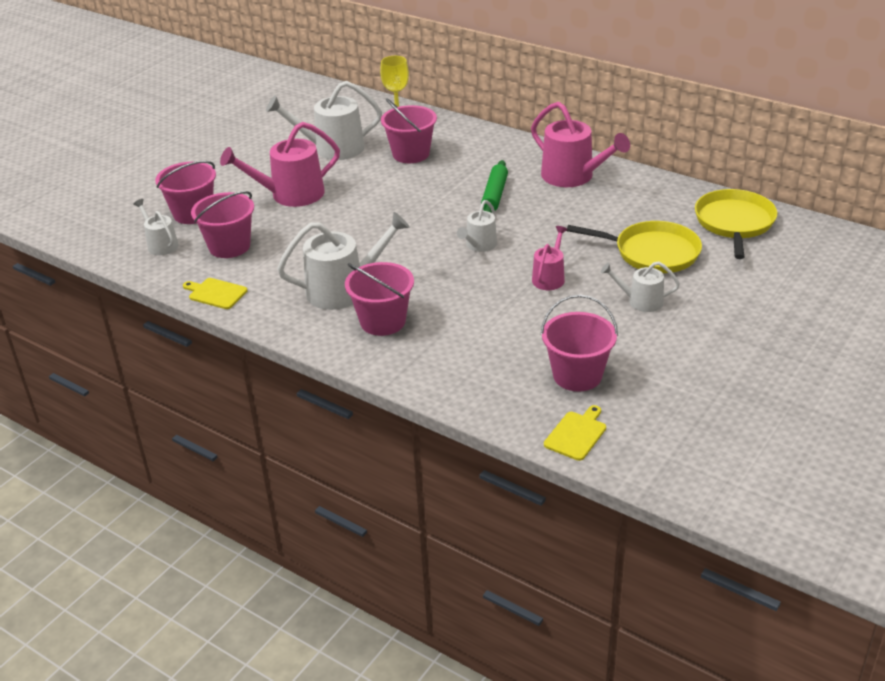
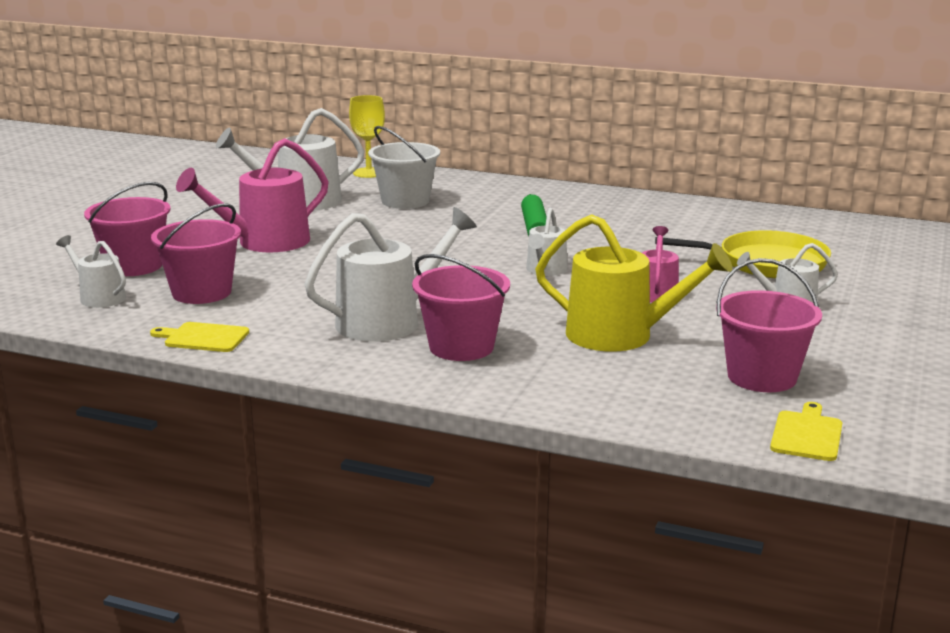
camera: 15 degrees left, 15 degrees down
(411, 154) = (405, 201): pink bucket -> white bucket
(498, 321) = (620, 335): none -> yellow watering can
(572, 176) = (620, 208): pink watering can -> none
(734, 223) = (842, 234): yellow pan -> none

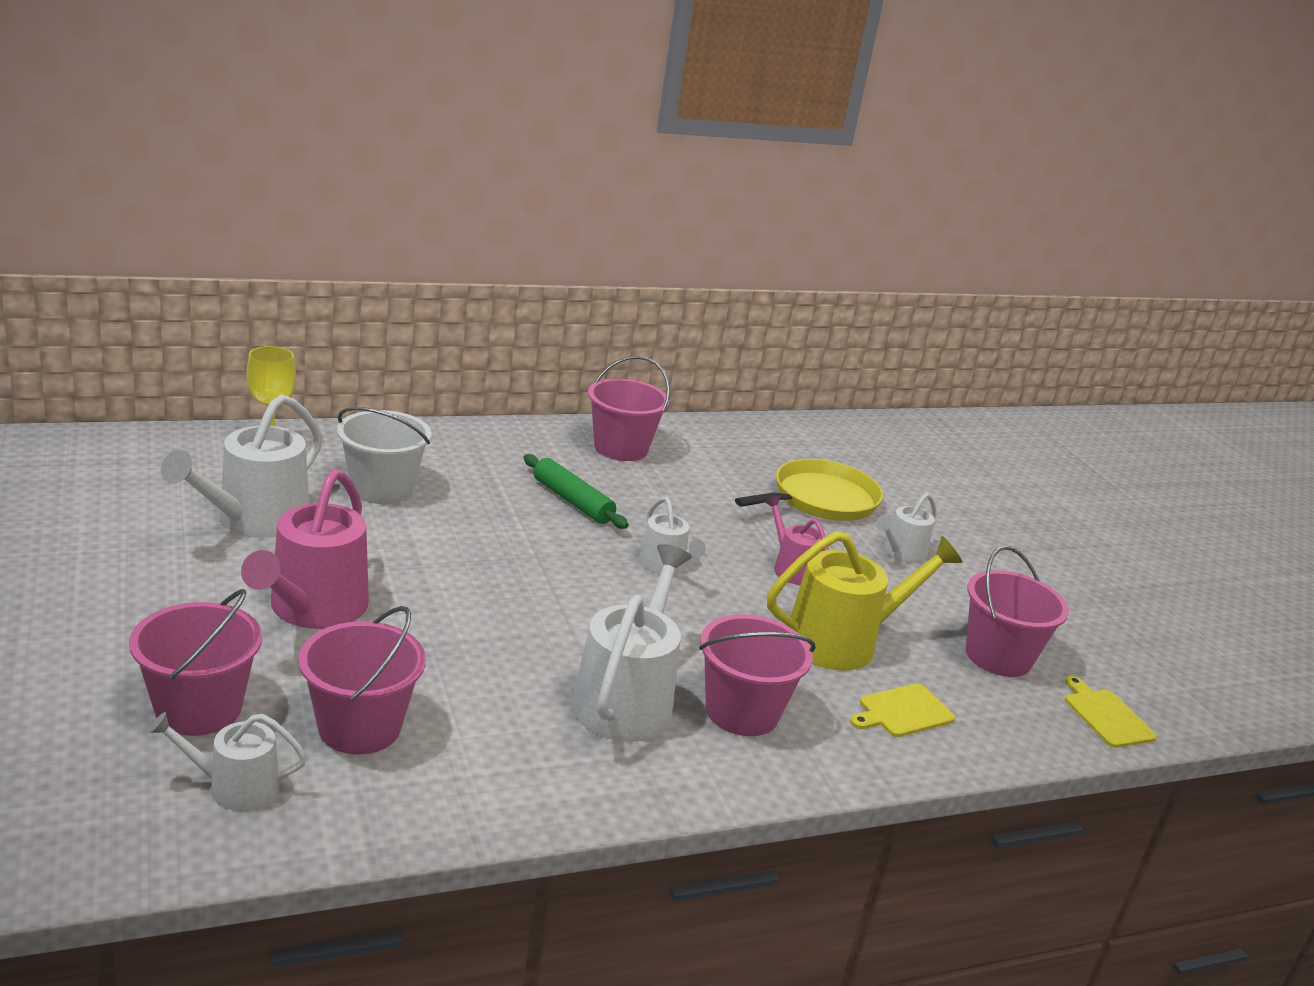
camera: 45 degrees left, 5 degrees up
(203, 338) = (472, 807): yellow cutting board -> yellow cutting board (903, 712)
(631, 209) = (621, 448): none -> pink bucket

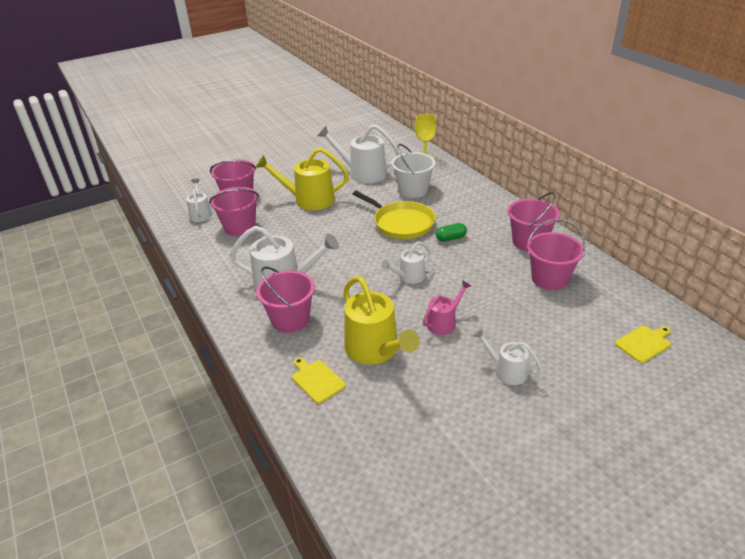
camera: 85 degrees right, 10 degrees up
(313, 608) = (309, 200): pink watering can -> yellow watering can
(572, 501) = (451, 238): green rolling pin -> green capsule
(820, 500) = (547, 326): yellow pan -> yellow pan (401, 223)
(998, 656) = (402, 426): pink bucket -> pink bucket (549, 279)
(1106, 716) = (359, 489): yellow cutting board -> yellow cutting board (644, 343)

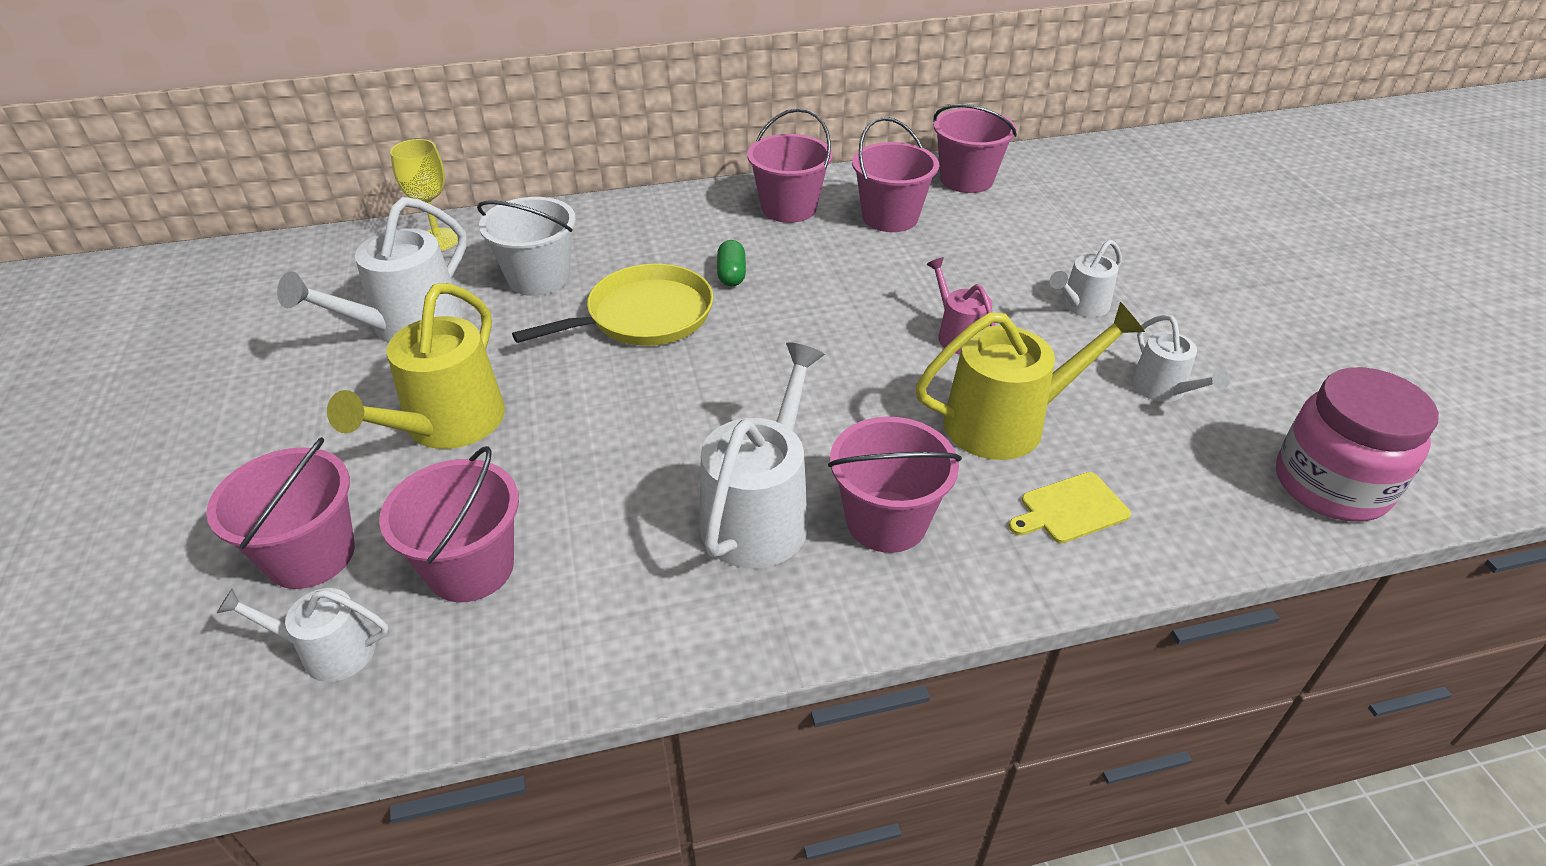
camera: 75 degrees left, 5 degrees up
(376, 499) = (1330, 485): none -> pink jar
(409, 277) = (820, 344): white watering can -> white watering can (1163, 389)
(626, 303) = (966, 179): none -> pink bucket
(644, 343) = (1048, 193): yellow cutting board -> none

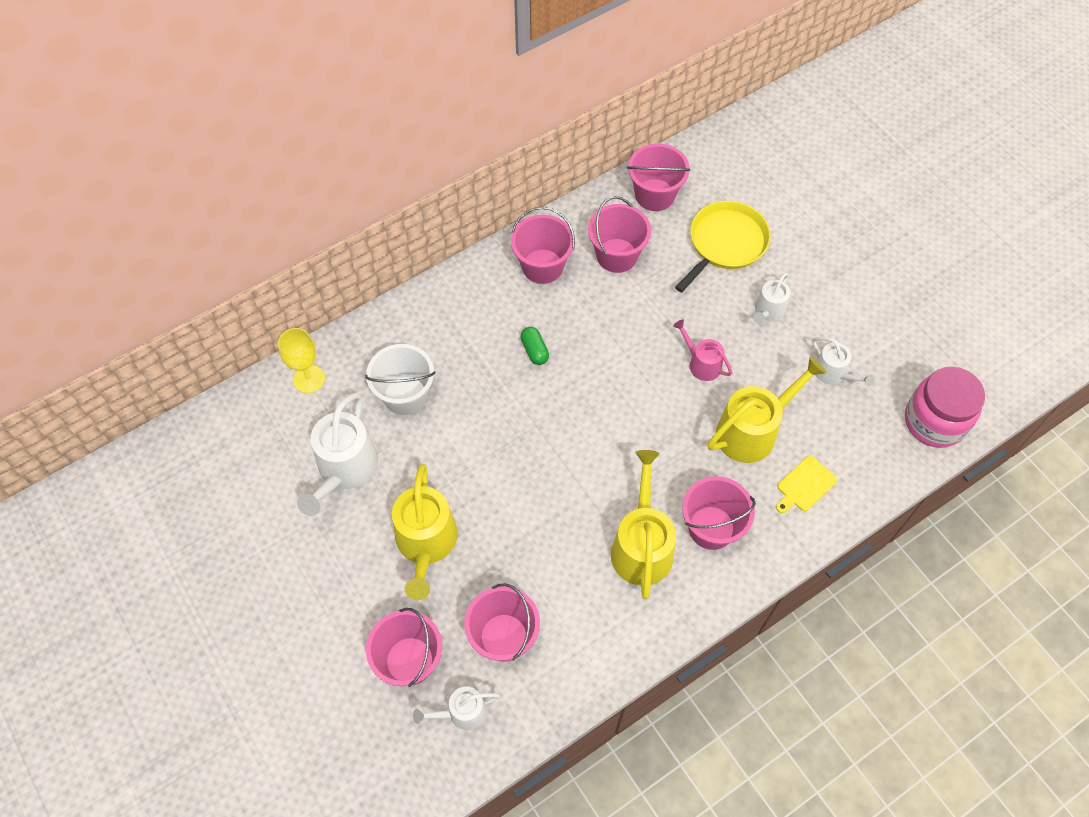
camera: 20 degrees left, 20 degrees up
(644, 316) = (496, 410): yellow pan -> yellow pan (725, 243)
(760, 514) = (642, 546): white watering can -> yellow watering can

